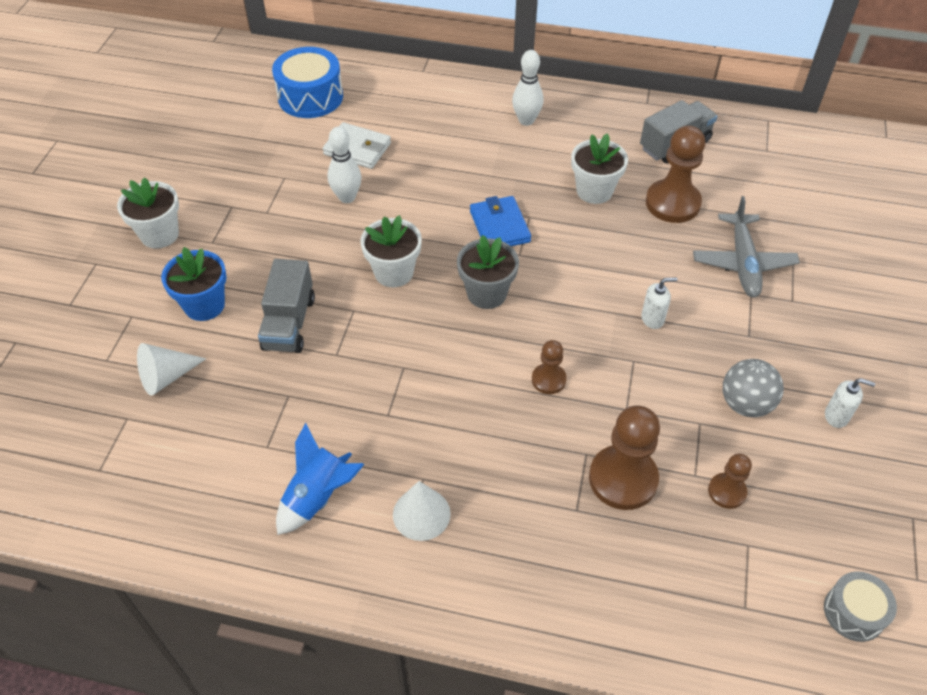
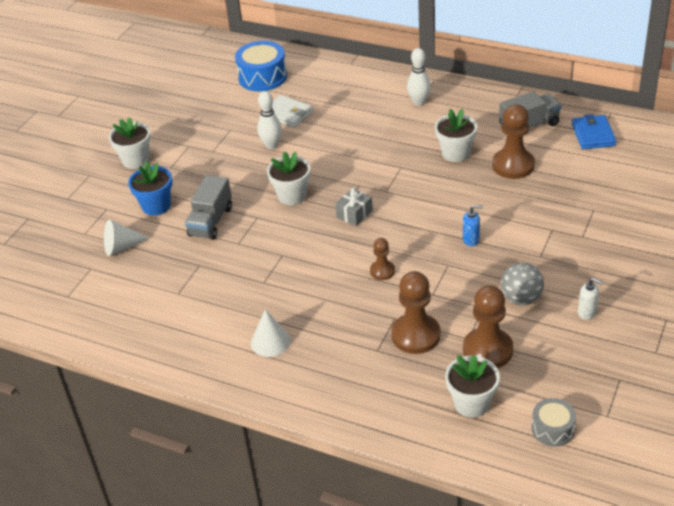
camera: 15 degrees right, 10 degrees down
(318, 497) = (204, 325): blue rocket -> none
(486, 293) = (354, 214): grey flower pot -> grey gift
(499, 226) = (377, 172): blue wallet -> blue wallet (593, 135)
(652, 319) = (471, 240): white soap dispenser -> blue soap dispenser
(727, 491) = (487, 350): brown pawn -> brown pawn, size x1.84
(732, 584) = (471, 403): none -> white flower pot
(743, 262) = (553, 209): grey plane -> none

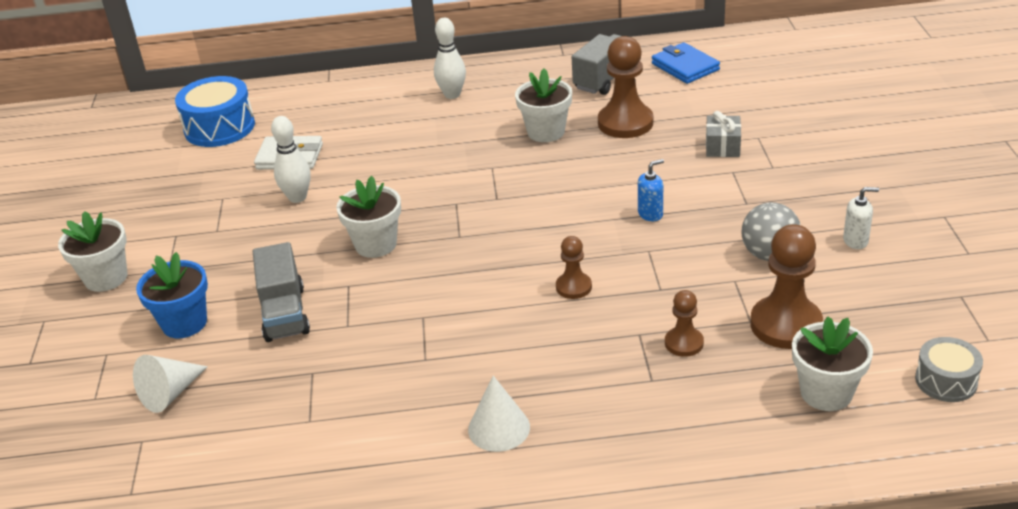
camera: 30 degrees left, 5 degrees down
(354, 214) = (479, 236): grey gift -> grey gift (722, 146)
(415, 335) = (684, 343): brown pawn -> brown pawn, size x0.54

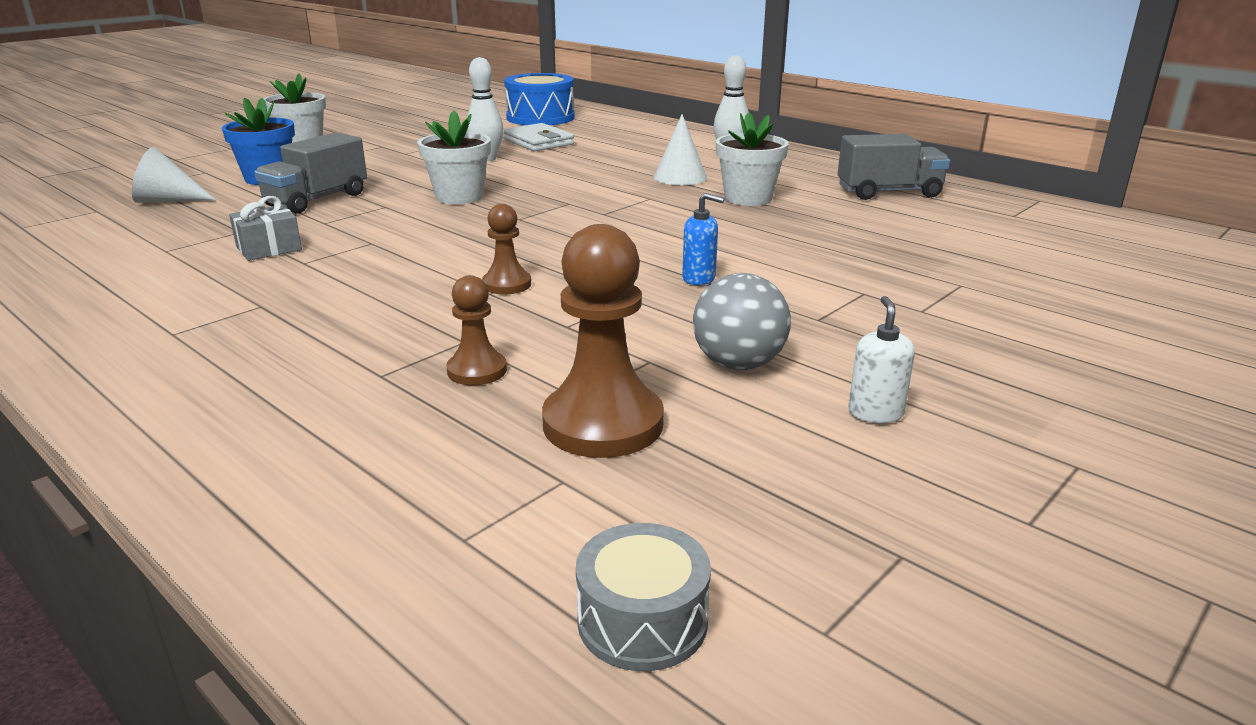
camera: 45 degrees right, 10 degrees down
(499, 428) = (214, 325): white cone -> white cone (680, 177)
(625, 123) = (836, 221): brown pawn -> none
(685, 67) = (998, 214): blue wallet -> none
(722, 146) = (899, 273): grey gift -> grey gift (269, 248)
(826, 393) = (480, 507): white flower pot -> none
(856, 241) = (875, 413): white soap dispenser -> white soap dispenser turned 135 degrees counterclockwise

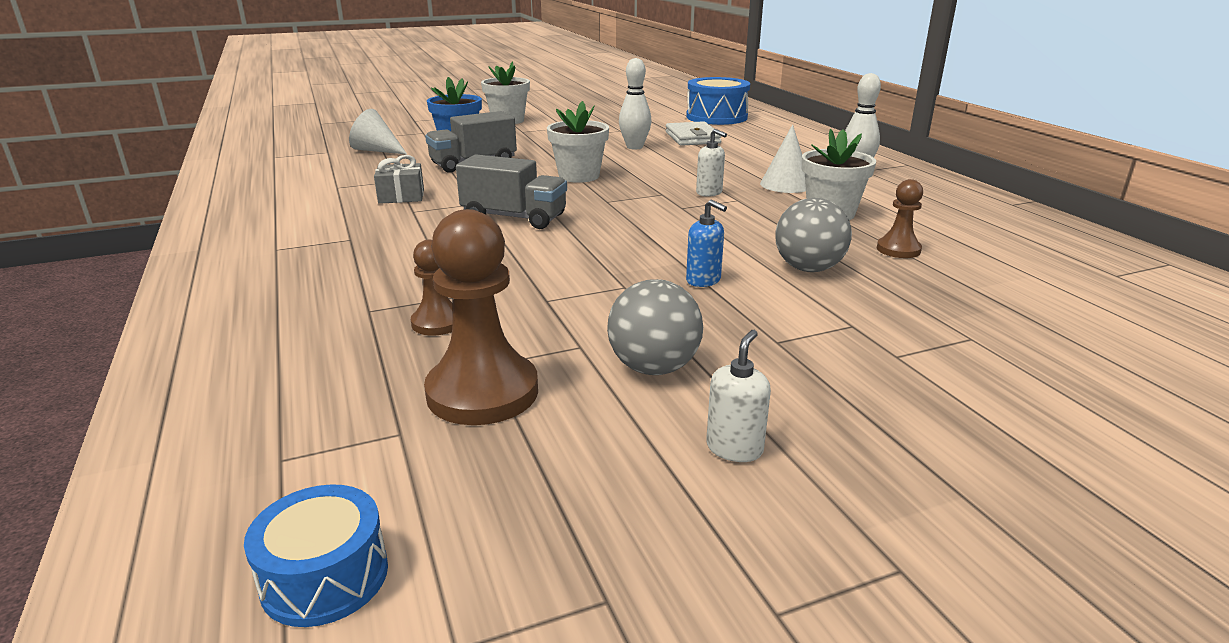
camera: 25 degrees right, 0 degrees up
(507, 284) = (537, 255): brown pawn -> brown pawn (898, 249)
(615, 195) = (709, 193): none -> white soap dispenser
(642, 621) = (325, 577): grey drum -> blue drum
(780, 251) = (808, 269): none -> grey ball
(889, 192) = (988, 229): grey truck -> grey truck (514, 218)

